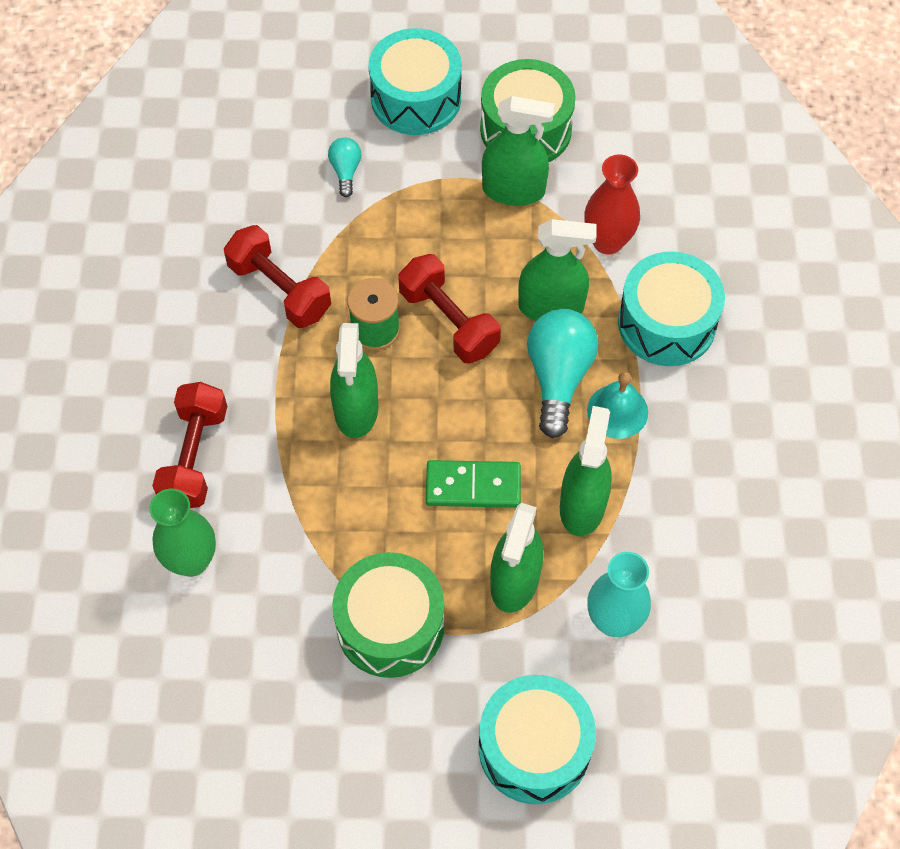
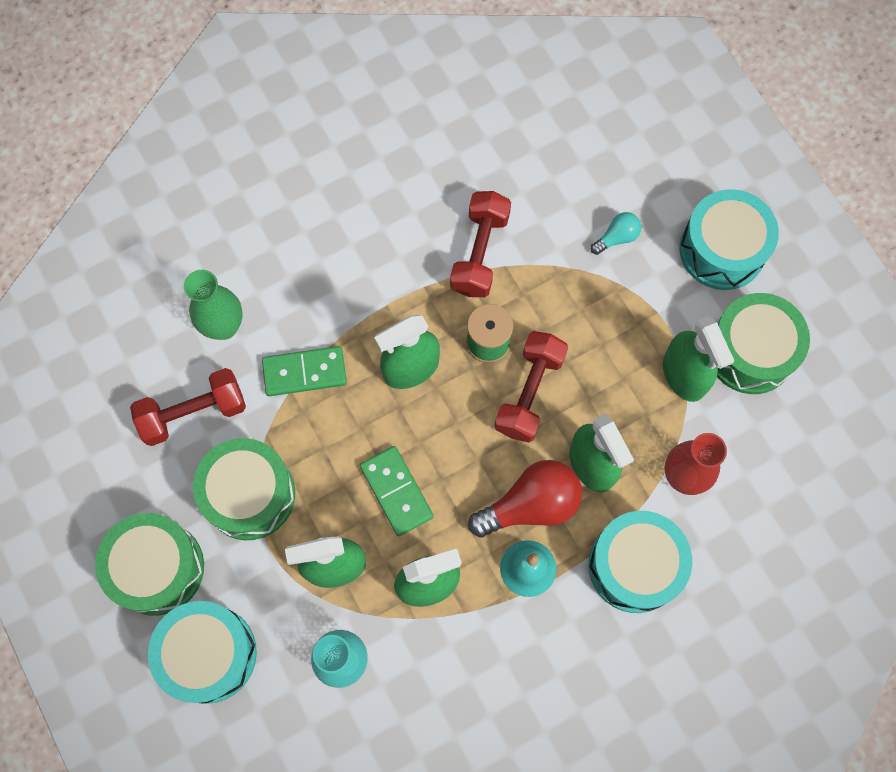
camera: 60 degrees right, 10 degrees up
(195, 457) = (305, 278): red dumbbell -> red dumbbell (193, 413)
(295, 508) = (304, 372): none -> green domino
(412, 756) = (157, 568): none -> green drum
(558, 377) = (530, 505): turquoise light bulb -> red light bulb

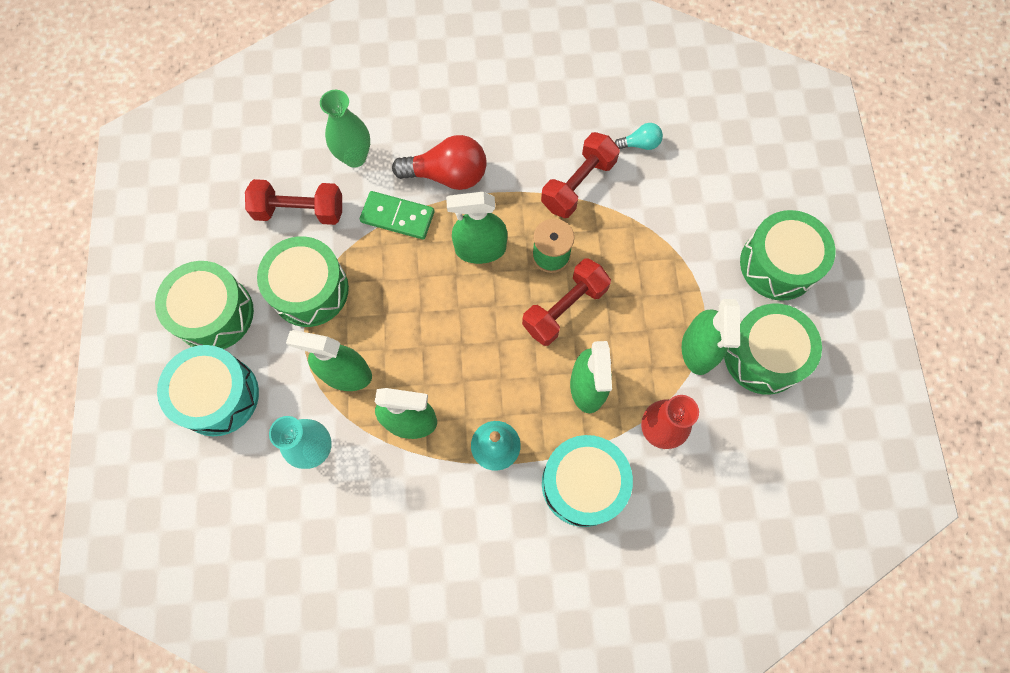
camera: 25 degrees right, 0 degrees up
(396, 492) = (422, 338): green domino -> none
(530, 505) = (522, 396): red light bulb -> red light bulb (447, 175)
(617, 238) = (694, 218): turquoise light bulb -> turquoise light bulb (640, 144)
(722, 250) = (778, 264): turquoise drum -> green drum

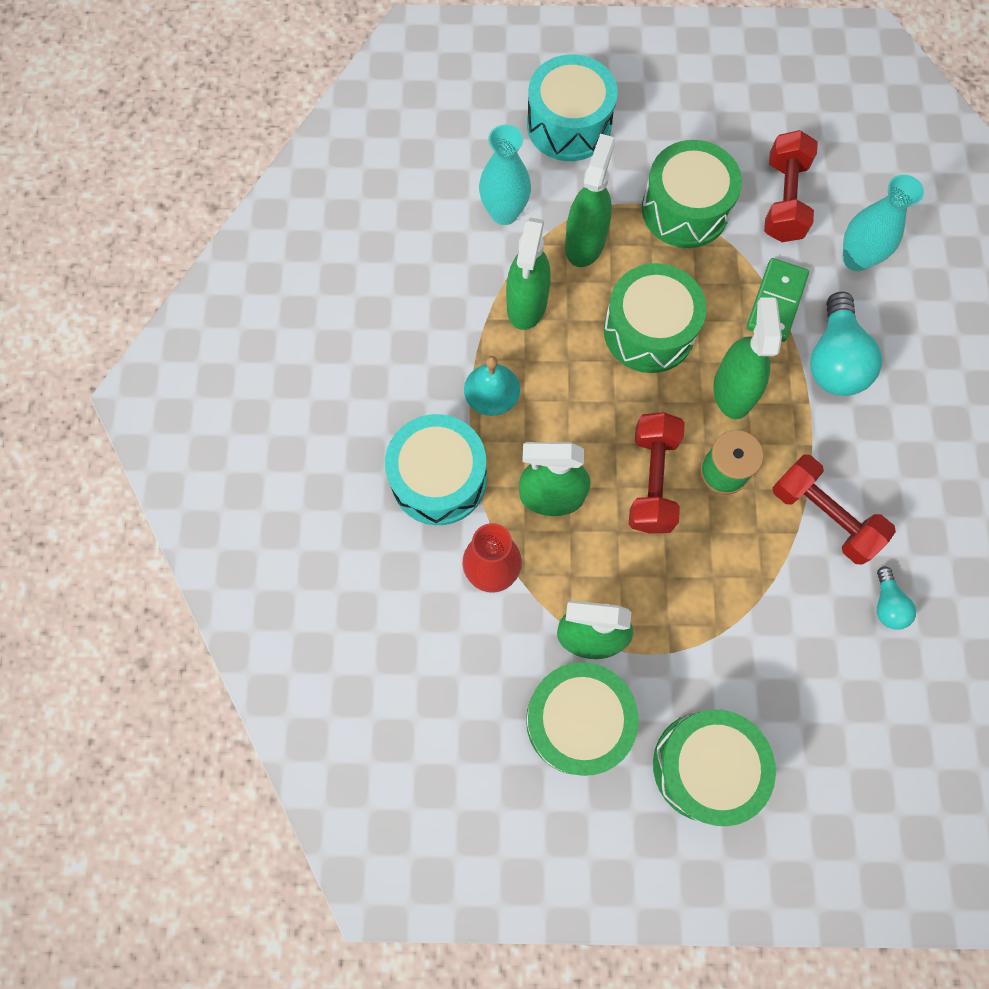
camera: 95 degrees right, 0 degrees up
(214, 313) = (660, 119): green drum -> green drum (649, 331)
(355, 157) = (856, 258): green vase -> turquoise vase
(447, 175) = (834, 360): red light bulb -> turquoise light bulb
(564, 308) = (652, 481): red dumbbell -> red dumbbell turned 45 degrees clockwise

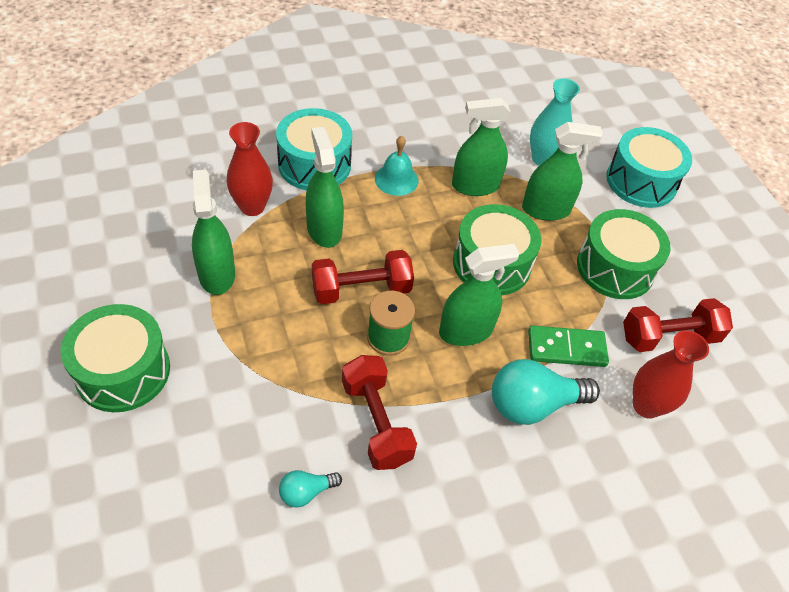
camera: 65 degrees right, 20 degrees down
(577, 720) = (146, 279): green drum -> none
(823, 516) = (376, 422): red dumbbell -> red dumbbell turned 45 degrees counterclockwise
(856, 258) = (646, 406): turquoise vase -> red vase

